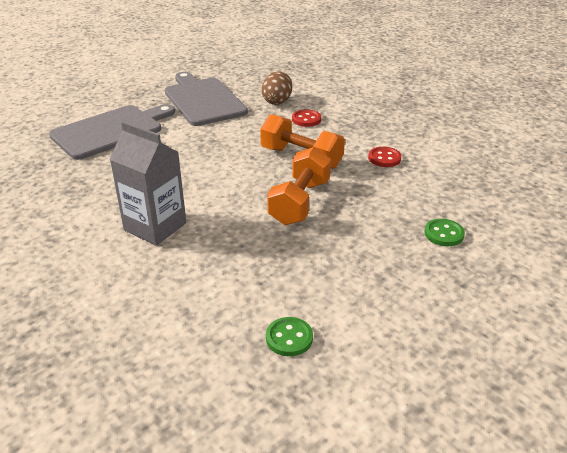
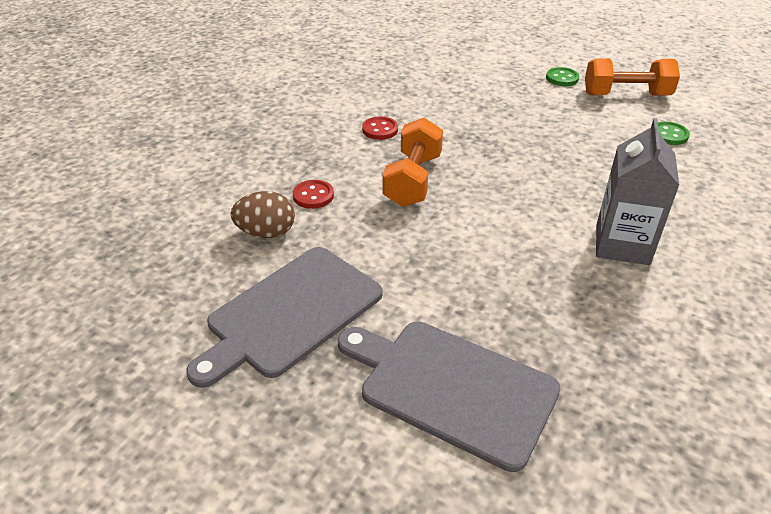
camera: 110 degrees left, 5 degrees up
(299, 202) = (500, 164): orange dumbbell -> orange dumbbell (626, 95)
(444, 234) = (486, 90): green button -> green button (562, 78)

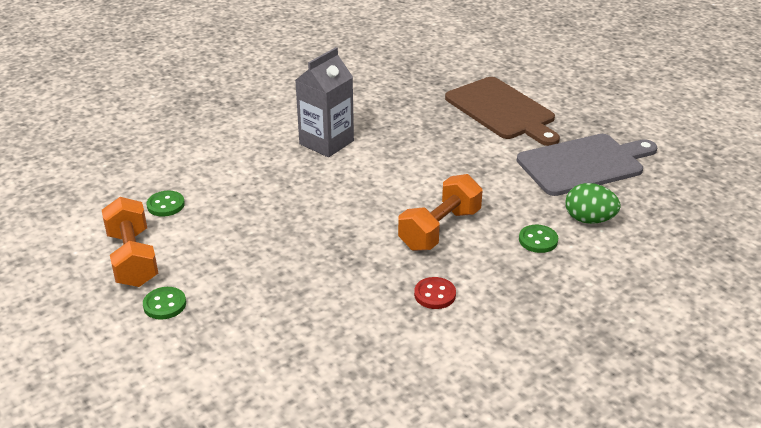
camera: 155 degrees left, 5 degrees down
(266, 233) = (589, 220): brown egg -> green egg
(313, 196) = (538, 240): red button -> green button
(451, 387) = (502, 111): grey cutting board -> brown cutting board
(626, 95) = (133, 259): orange dumbbell -> orange dumbbell turned 45 degrees clockwise

